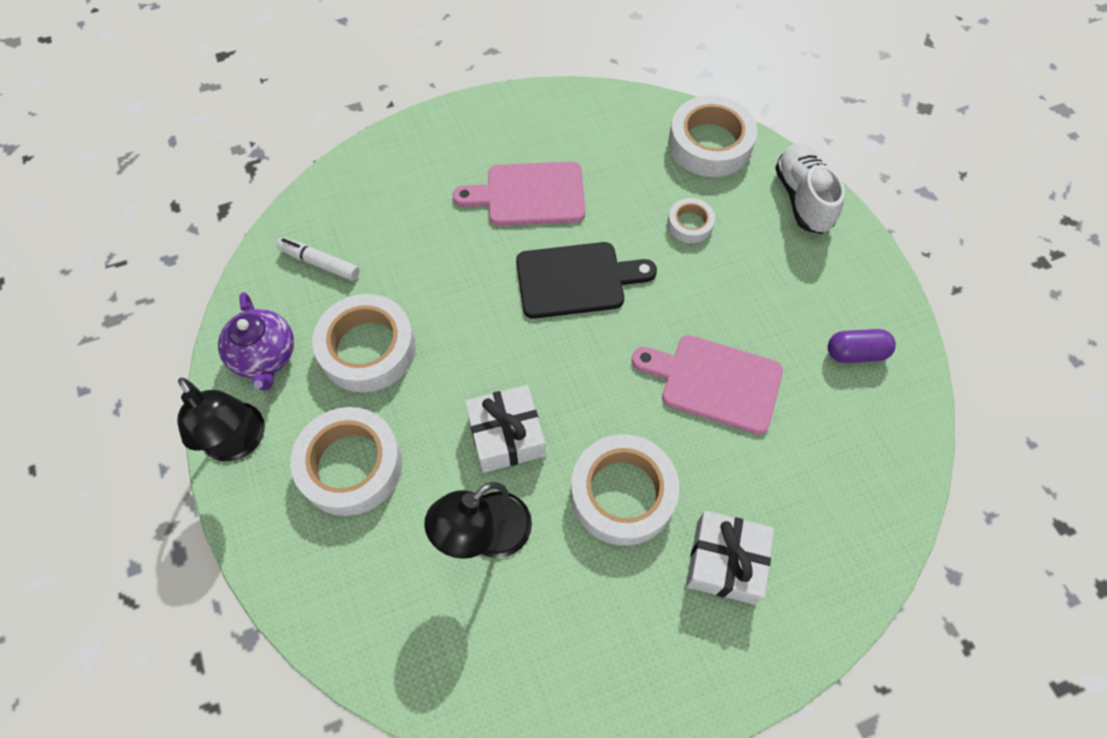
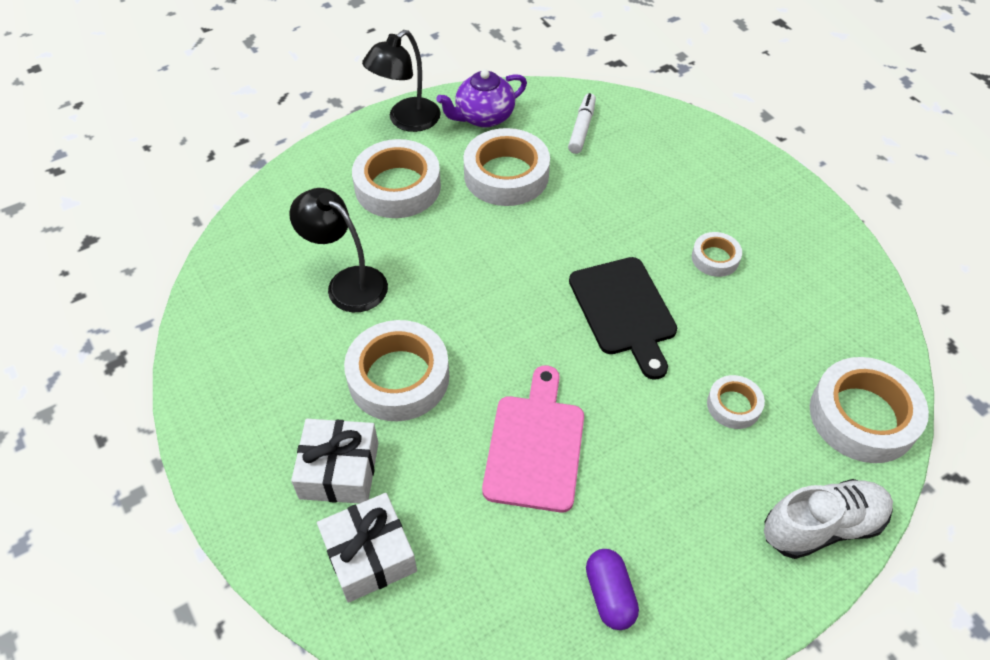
camera: 80 degrees right, 10 degrees down
(506, 435) = (442, 282): white gift -> white gift (369, 555)
(529, 194) = (715, 258): pink cutting board -> white tape

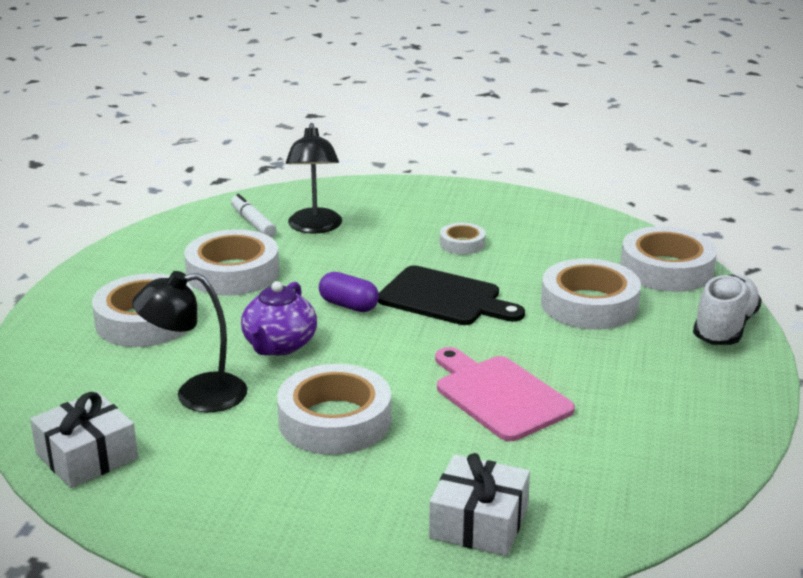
camera: 45 degrees left, 25 degrees down
(339, 470) = (375, 496): white gift -> white gift (87, 456)
(406, 121) = (86, 281): black lamp -> black lamp (315, 227)
(483, 117) = (156, 250): purple teapot -> purple teapot (279, 345)
(609, 595) = (666, 433): purple capsule -> purple capsule (348, 305)
(733, 405) = (589, 304): white tape -> white tape, size x1.94

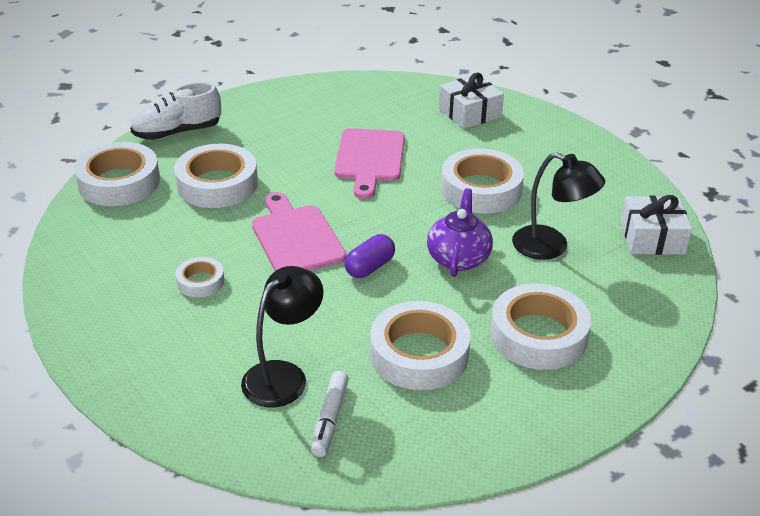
camera: 140 degrees left, 10 degrees up
(279, 345) = (458, 258): purple teapot -> purple teapot turned 45 degrees counterclockwise
(348, 305) = (370, 267): purple capsule -> purple capsule turned 60 degrees clockwise
(444, 298) = (296, 237): black cutting board -> pink cutting board

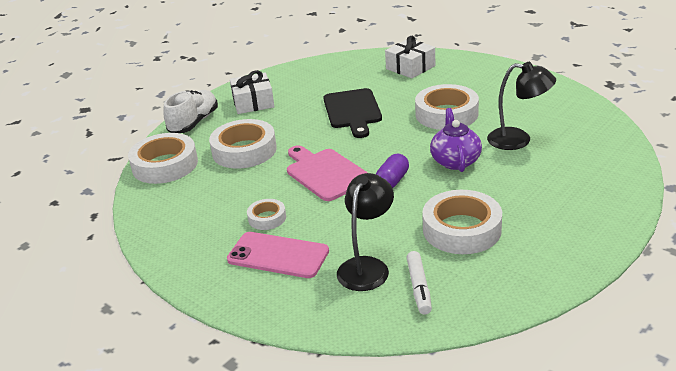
camera: 10 degrees left, 5 degrees down
(177, 132) = (194, 123): white shoe -> white shoe turned 150 degrees clockwise
(190, 334) = (278, 255): none -> pink phone
(369, 159) = (352, 111): pink cutting board -> black cutting board
(538, 335) = (542, 198): white tape -> none
(652, 237) = (586, 119): white gift -> white gift (253, 102)

